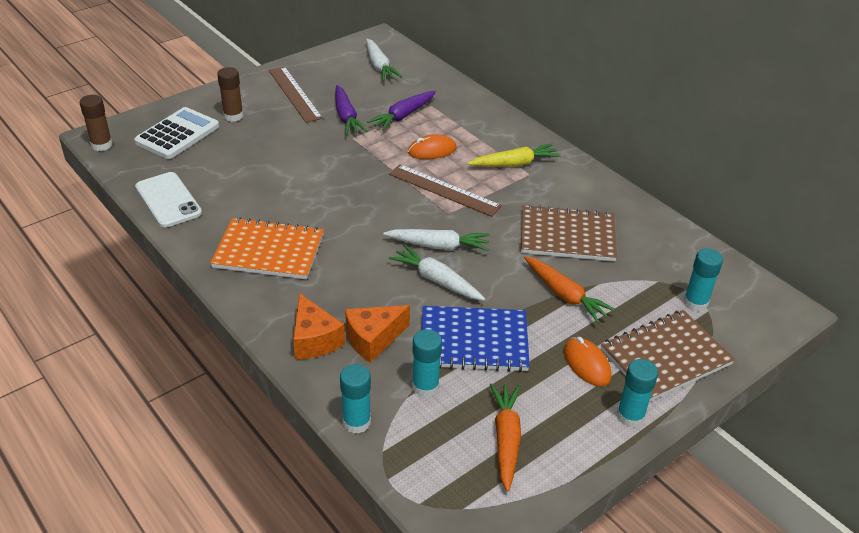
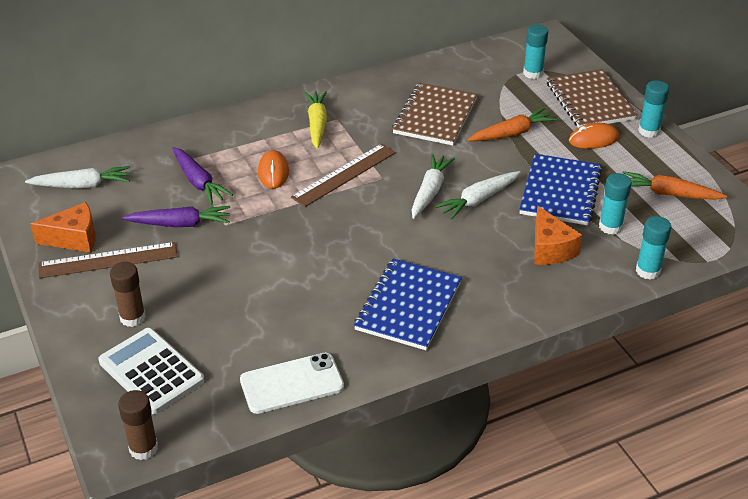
camera: 75 degrees left, 0 degrees up
(269, 251) = (408, 306): orange notebook -> blue notebook
(314, 340) = (545, 286): orange cheese -> orange cheese (74, 238)

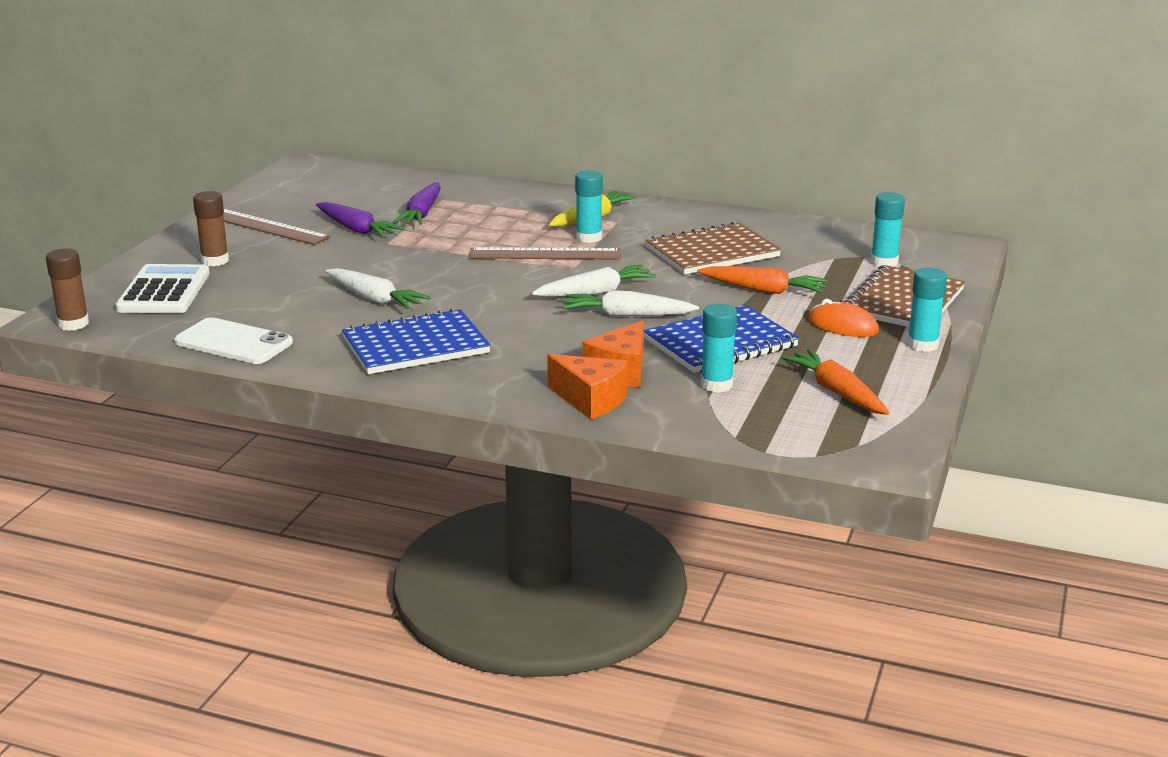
camera: 45 degrees right, 15 degrees down
(74, 238) = (271, 207): orange cheese -> orange cheese (591, 400)
(82, 185) = (338, 184): white carrot -> white carrot (374, 299)
(273, 172) = (491, 230): orange mouse -> none
(648, 271) = (683, 427): turquoise glue stick -> turquoise glue stick (588, 238)

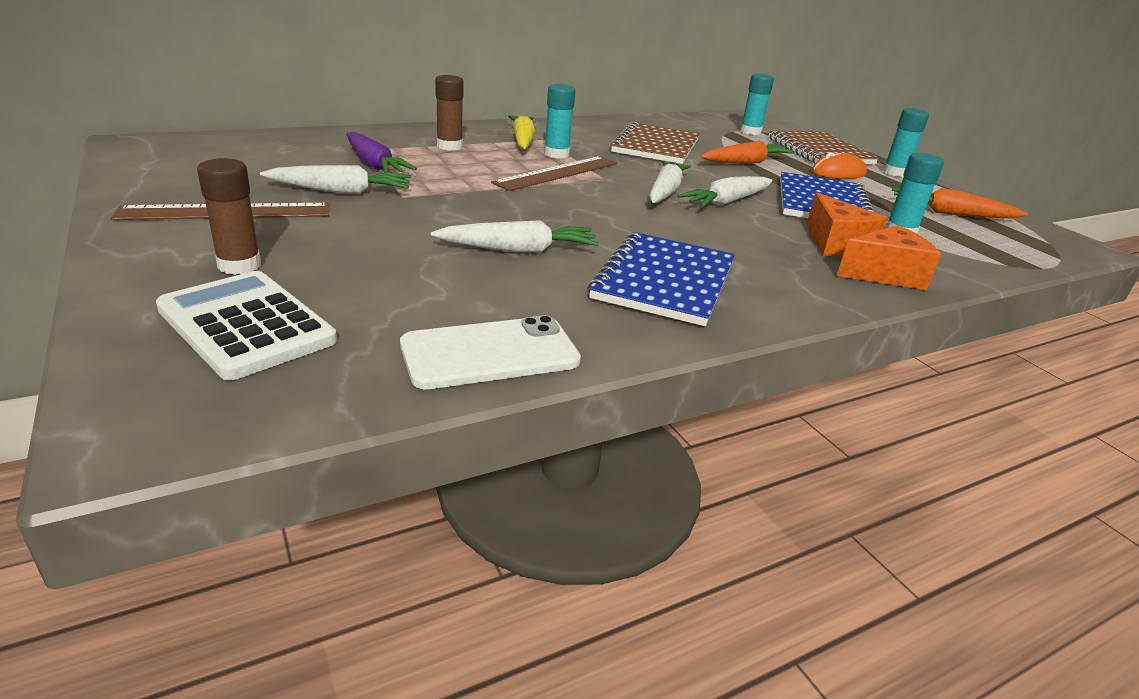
camera: 50 degrees left, 5 degrees up
(73, 324) = (187, 431): brown glue stick -> brown glue stick (449, 146)
(356, 229) = (341, 191): purple carrot -> white carrot

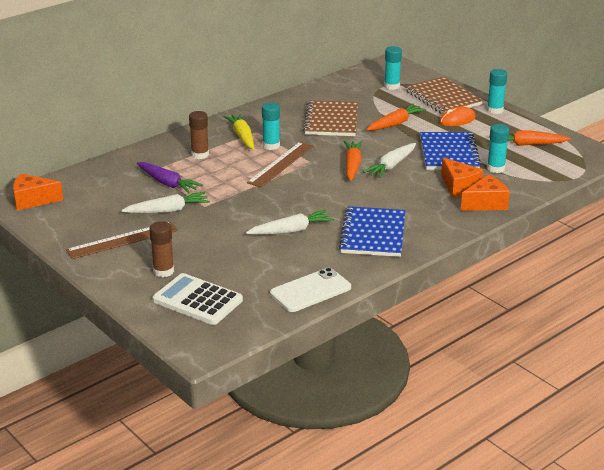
camera: 10 degrees left, 0 degrees up
(162, 148) = (33, 200): none -> orange cheese
(665, 192) = (352, 165): white carrot -> orange carrot

